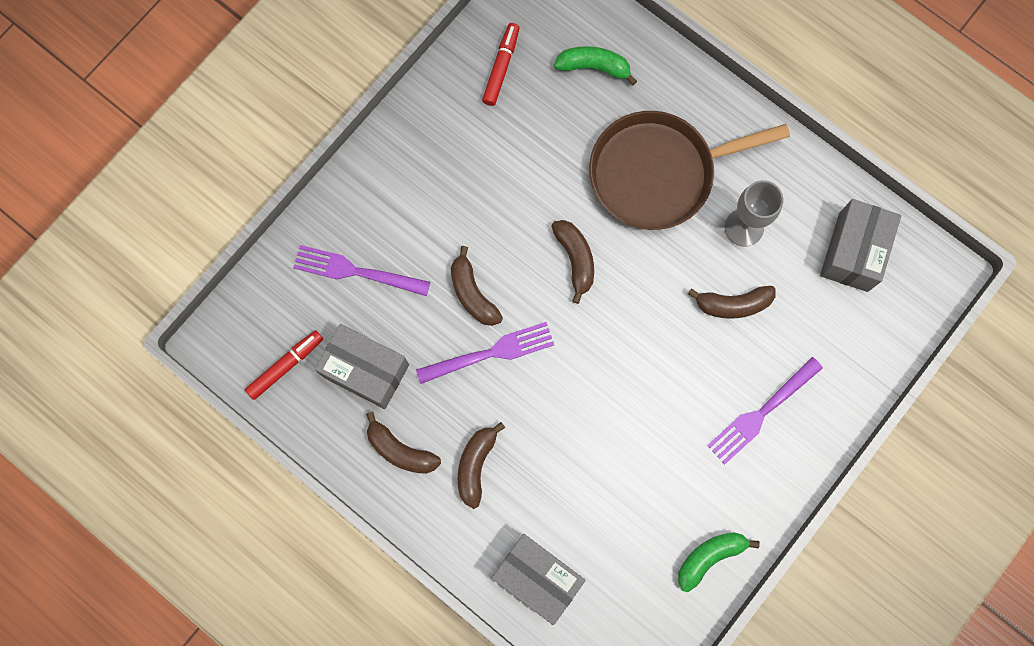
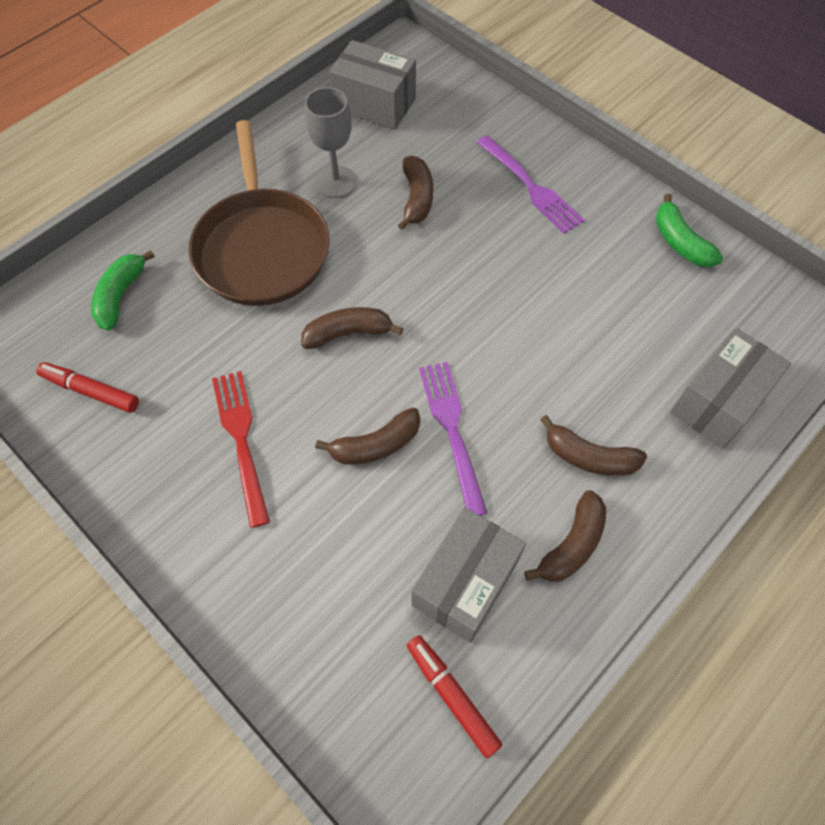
camera: 85 degrees left, 15 degrees down
(357, 271) = (328, 586): purple fork -> none
(467, 190) = (242, 441): none -> red fork

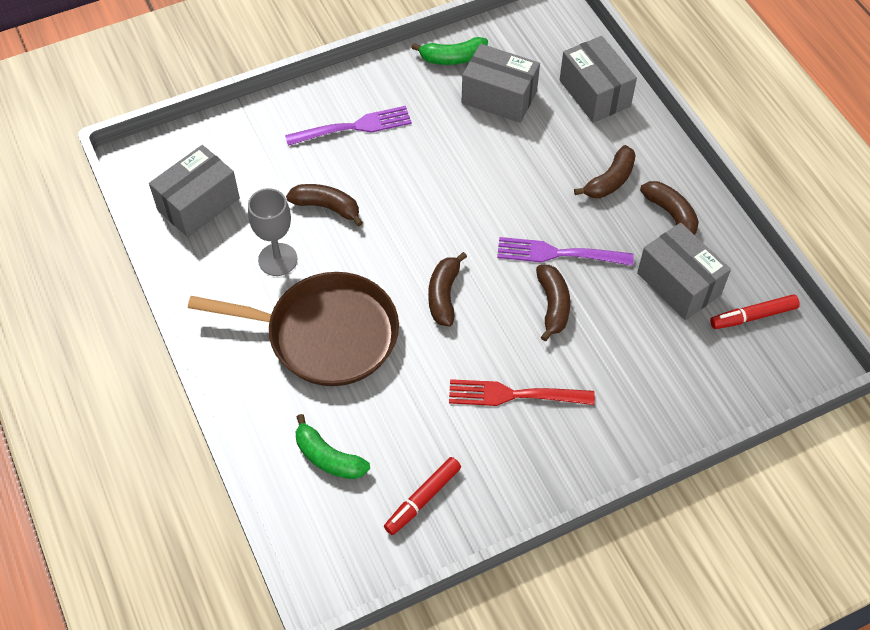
camera: 70 degrees left, 5 degrees down
(650, 303) = (499, 97): none -> grey box

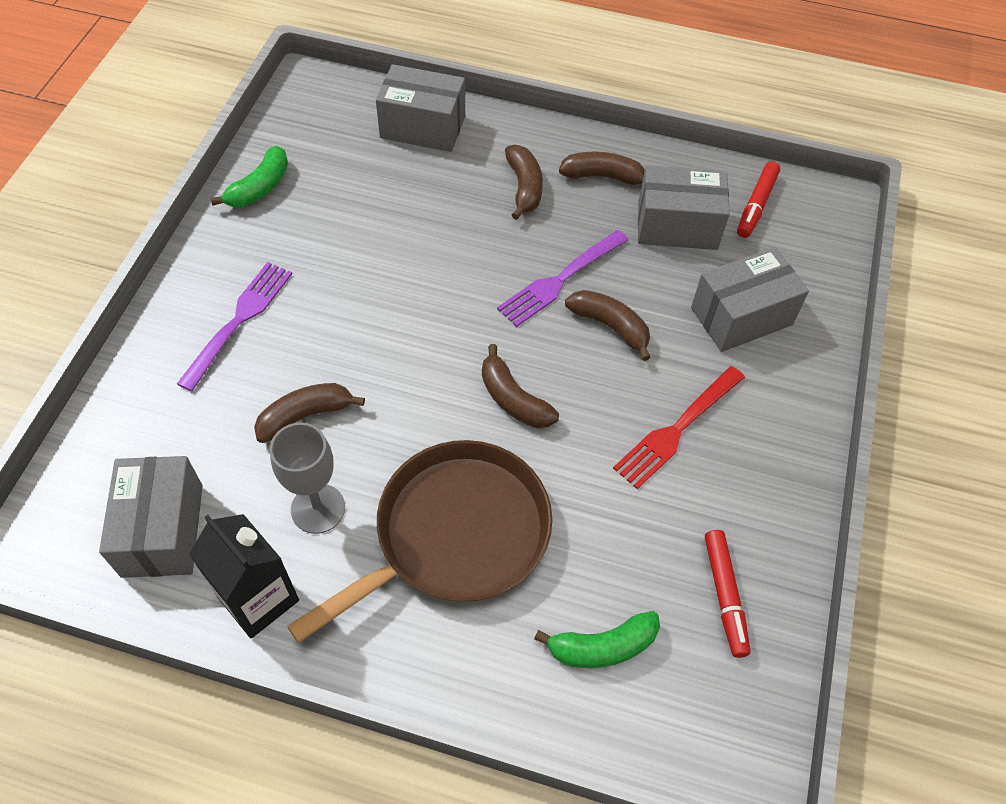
camera: 50 degrees left, 0 degrees up
(202, 276) = (258, 598): none -> black carton
(499, 97) = (345, 190): grey box -> grey box (741, 316)

